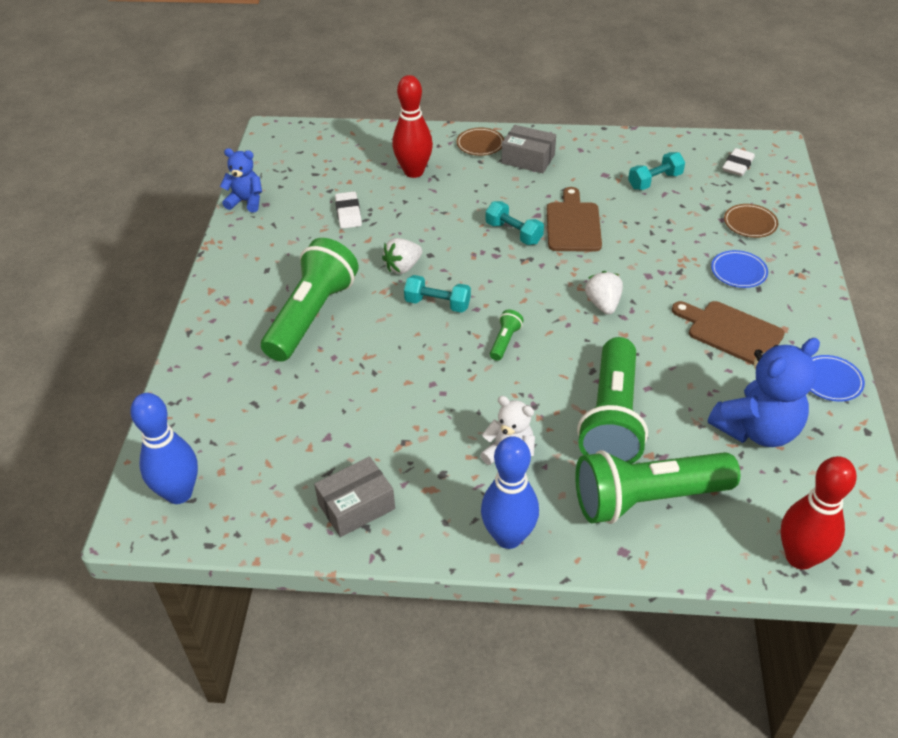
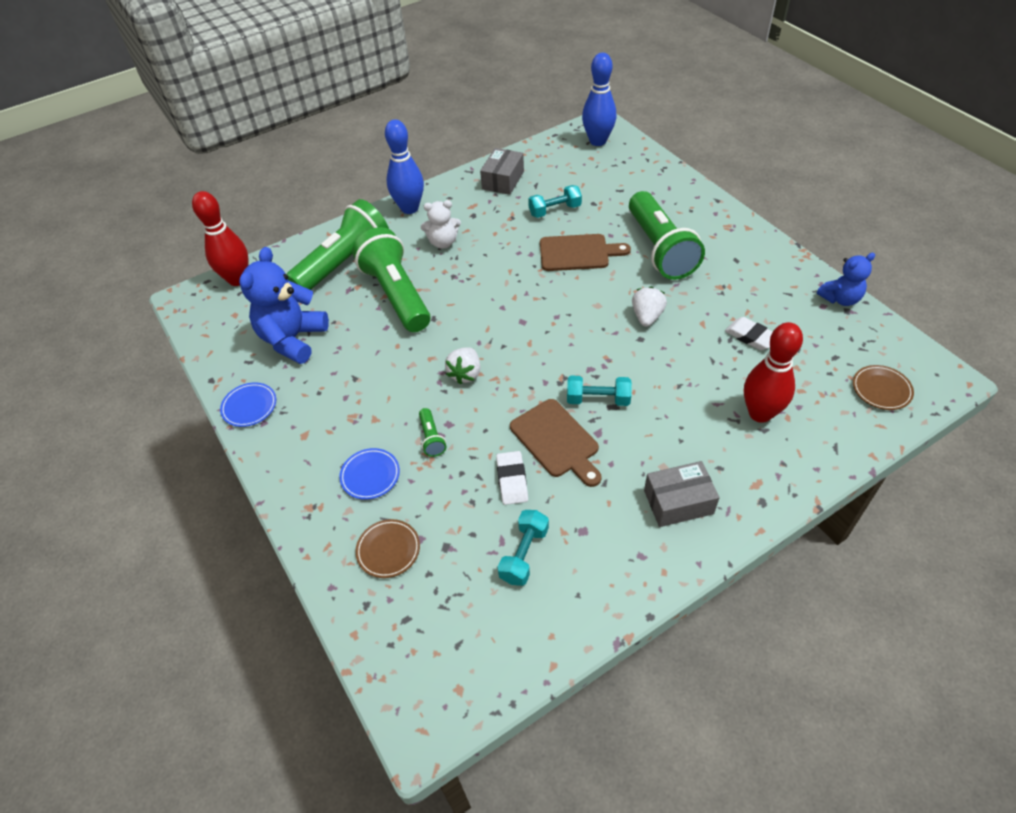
camera: 145 degrees right, 5 degrees up
(437, 304) = (587, 304): turquoise dumbbell -> turquoise dumbbell (555, 210)
(480, 144) = (747, 492): brown plate -> brown plate (881, 390)
(505, 341) = (512, 304): green flashlight -> green flashlight (431, 438)
(603, 304) = (465, 374): white strawberry -> white strawberry turned 60 degrees clockwise
(730, 331) = (347, 407): brown cutting board -> brown cutting board (578, 253)
(737, 165) = (449, 647): white eraser -> white eraser (512, 480)

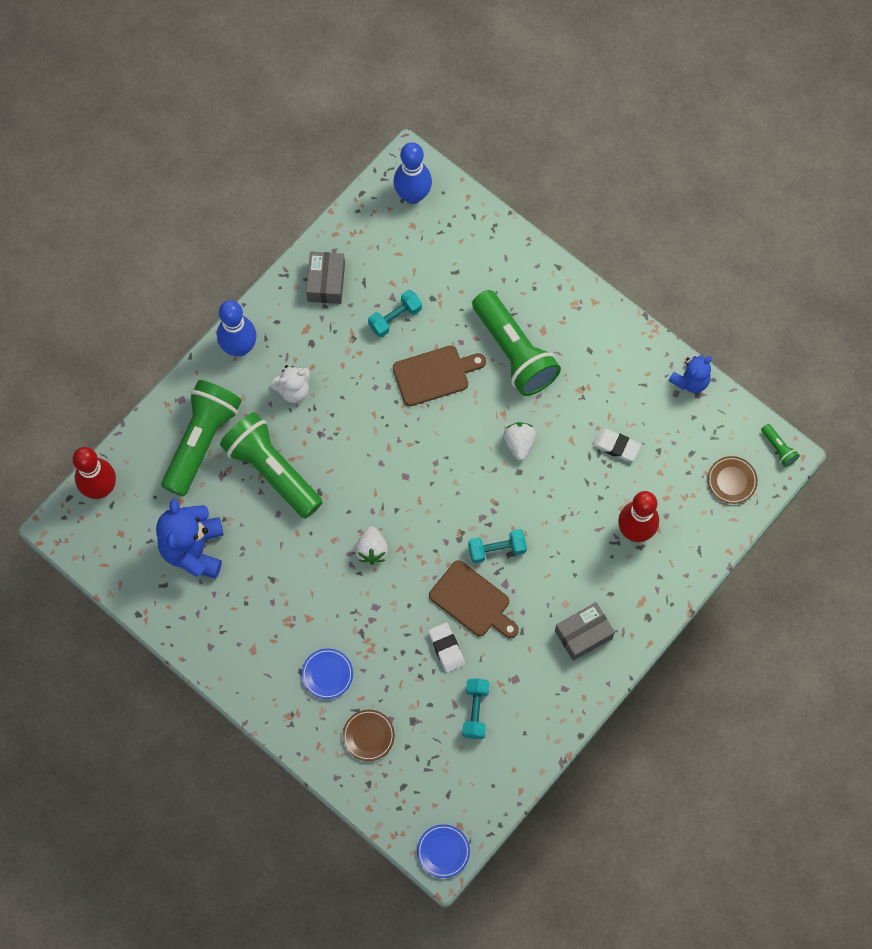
camera: 20 degrees left, 20 degrees up
(249, 406) = (189, 633): blue plate -> blue plate (443, 851)
(431, 438) = (365, 625): green flashlight -> green flashlight (778, 448)

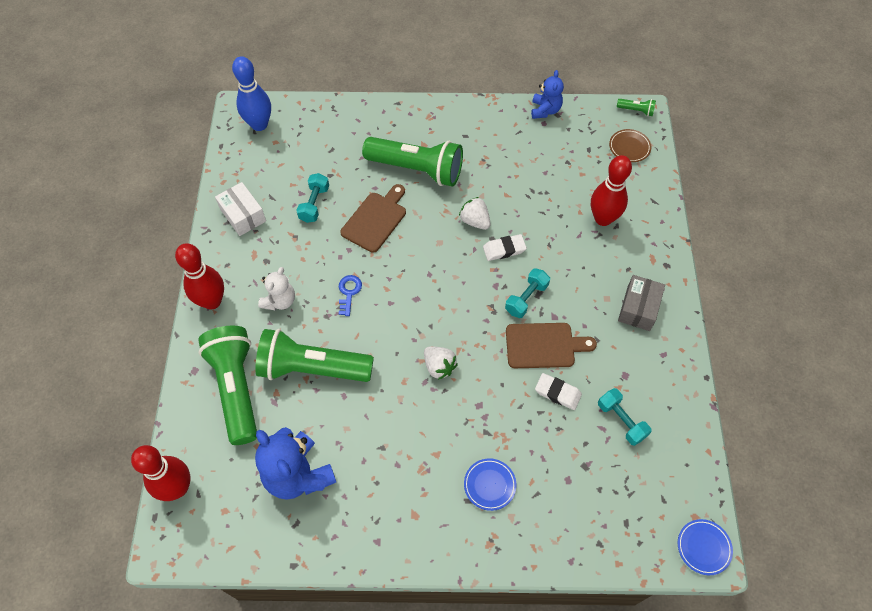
camera: 40 degrees left, 10 degrees down
(239, 347) = (212, 301): blue bowling pin -> red bowling pin
(326, 282) = (243, 215): grey box -> white box
(355, 426) = (349, 292): none -> blue key
(368, 736) = (564, 506): brown plate -> none
(616, 446) = (539, 178): white eraser -> white eraser (504, 249)

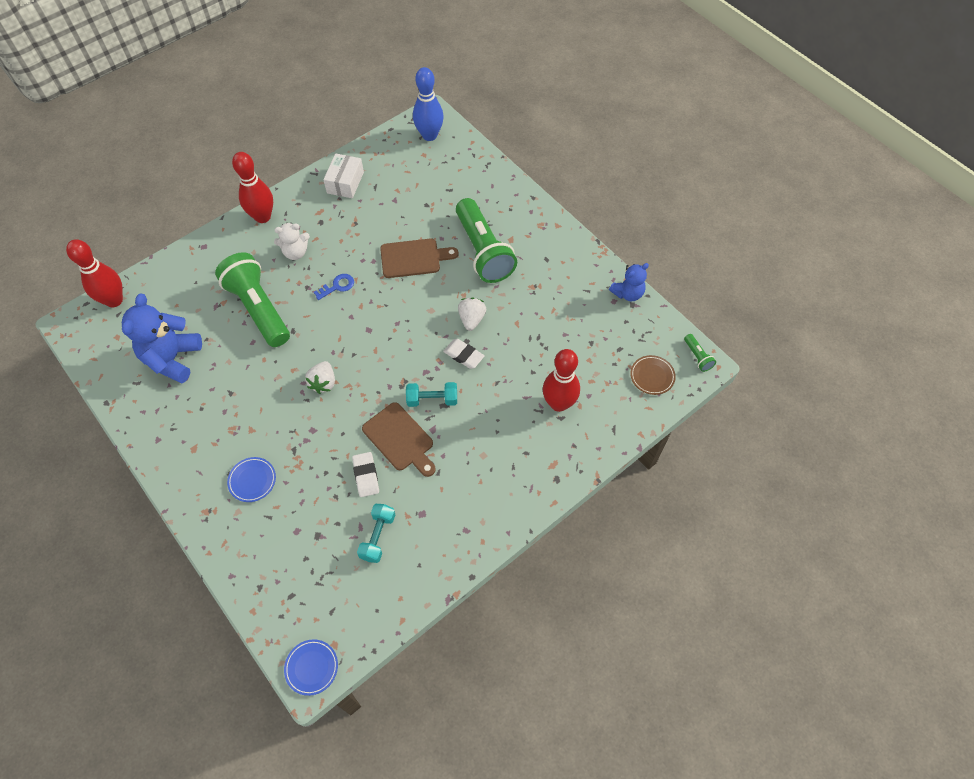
camera: 50 degrees right, 0 degrees up
(236, 388) = (209, 278): green flashlight -> none
(314, 204) = (393, 214): turquoise dumbbell -> none
(638, 308) = (494, 484): grey box -> none

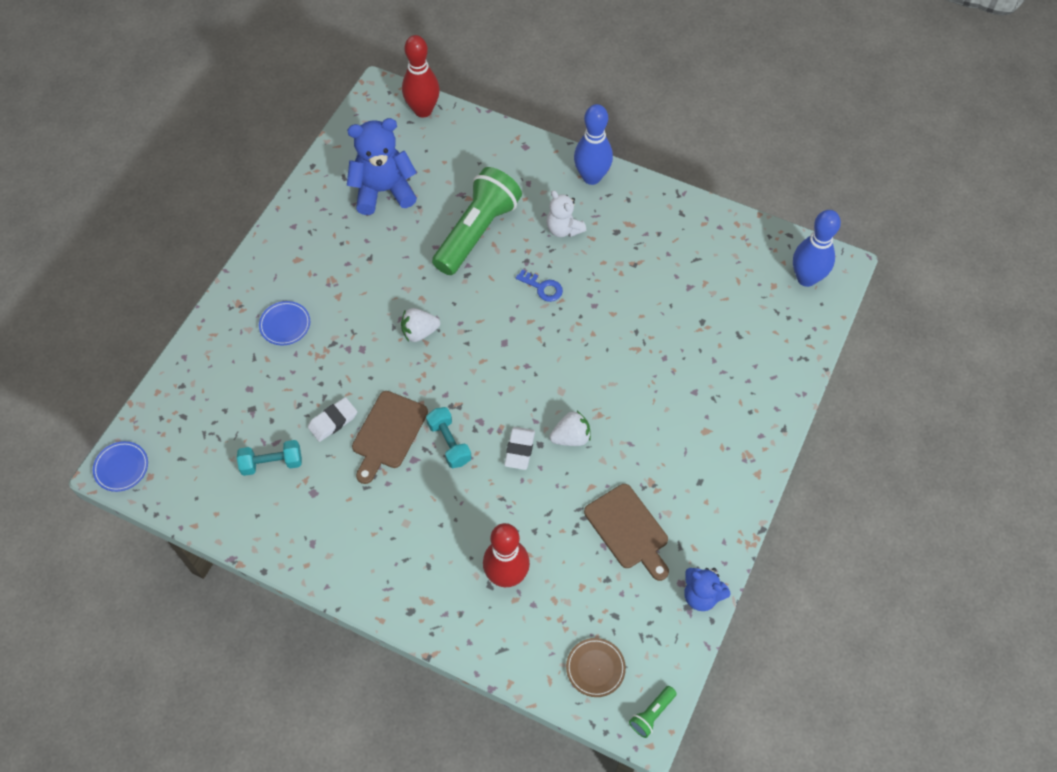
camera: 65 degrees right, 0 degrees up
(263, 217) = (591, 177): red bowling pin -> blue bowling pin
(345, 182) = (683, 228): white box -> none
(414, 258) = (620, 343): brown cutting board -> brown cutting board (628, 530)
(483, 251) = (671, 409): green flashlight -> none

